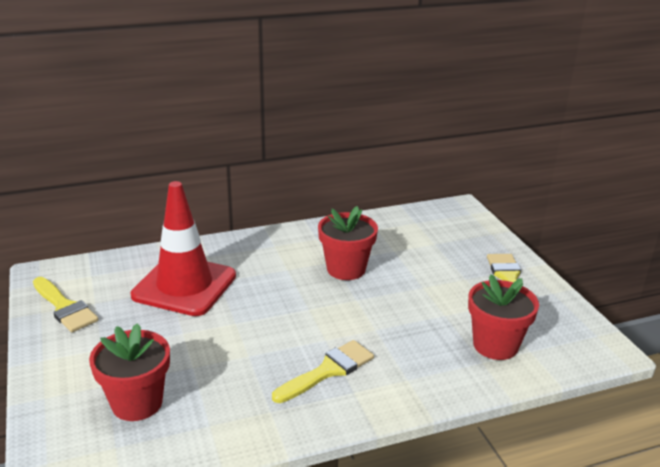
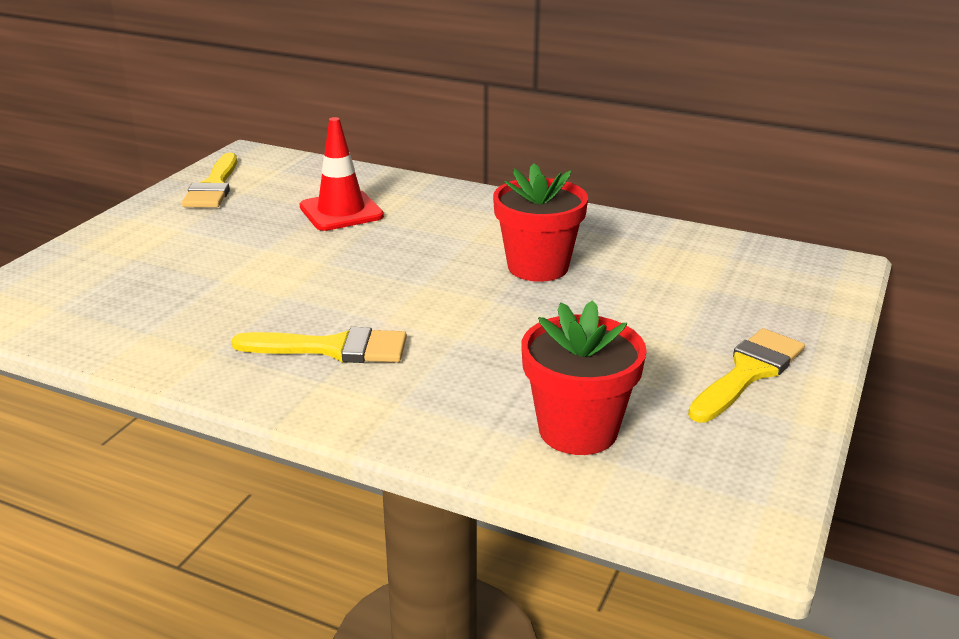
camera: 45 degrees right, 0 degrees up
(137, 403) = (129, 284): red flower pot -> none
(184, 286) = (341, 211): red traffic cone -> red traffic cone, size x0.63

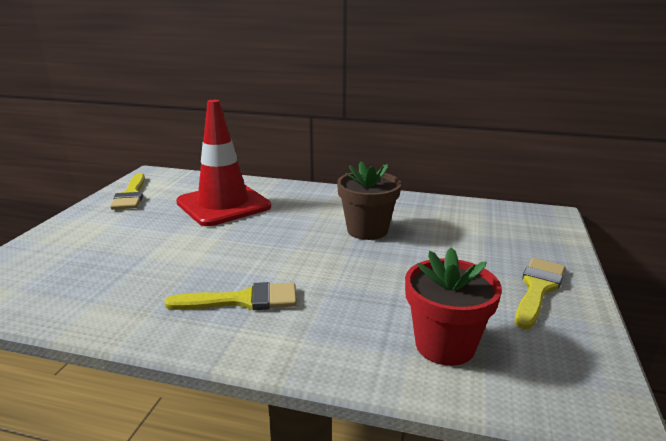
camera: 10 degrees left, 5 degrees down
(341, 211) = (223, 204): red traffic cone -> red traffic cone, size x1.60
(538, 267) = (367, 230): red flower pot -> brown flower pot

